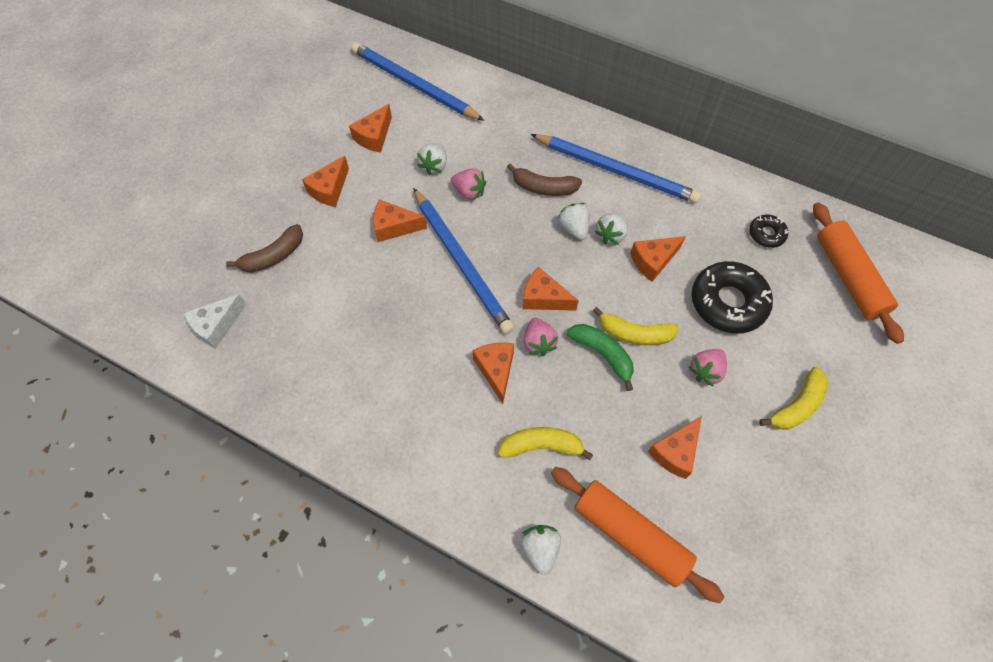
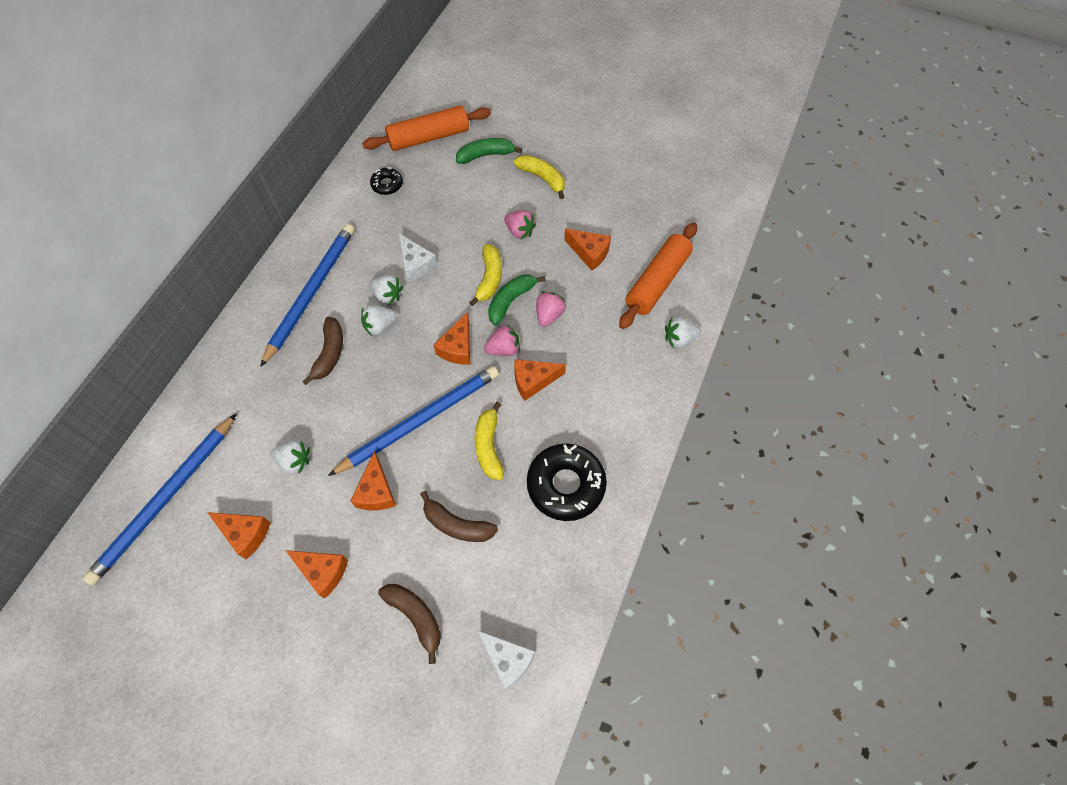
camera: 95 degrees left, 0 degrees up
(349, 290) = (457, 525): none -> brown banana
(469, 192) = (332, 422): pink strawberry -> pink strawberry (549, 315)
(541, 446) = (597, 342): yellow banana -> yellow banana (489, 446)
(653, 261) = (416, 264): orange cheese -> white cheese
(728, 302) = (455, 214): black donut -> black donut (566, 485)
(828, 340) = (485, 155): none -> green banana

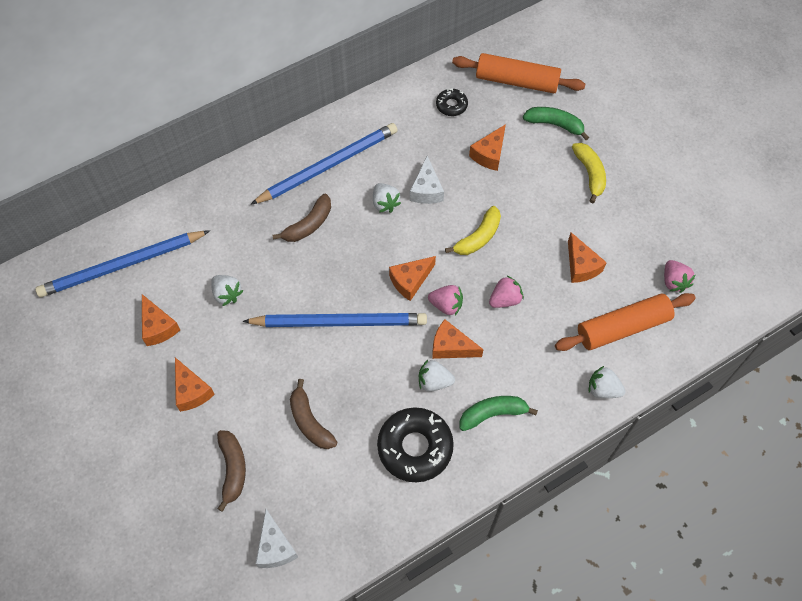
camera: 35 degrees right, 0 degrees up
(376, 491) = (269, 356): orange cheese -> orange cheese (489, 154)
(380, 326) = (362, 225): white strawberry -> white strawberry (434, 381)
(489, 446) = (377, 377): yellow banana -> none
(511, 301) = (482, 268): green banana -> green banana (492, 414)
(519, 231) = (534, 211): pink strawberry -> pink strawberry (674, 281)

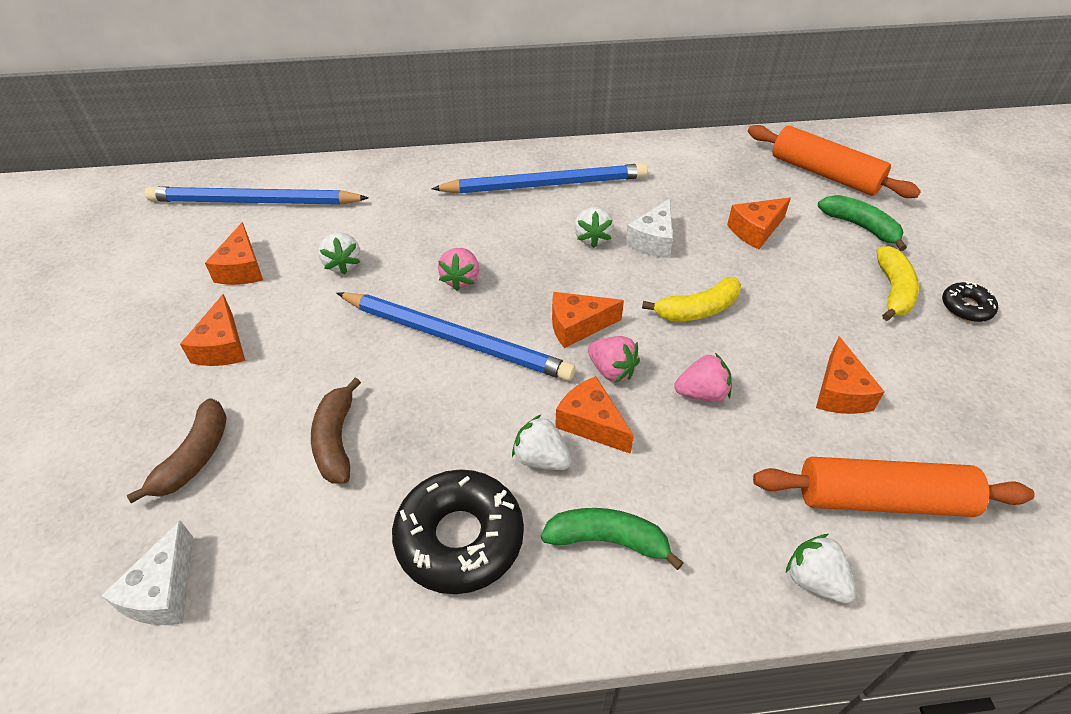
camera: 25 degrees right, 15 degrees down
(308, 225) = (486, 230): brown banana -> none
(451, 105) = (728, 173): black donut -> black donut (966, 307)
(674, 281) = (995, 466): pink strawberry -> pink strawberry (461, 280)

